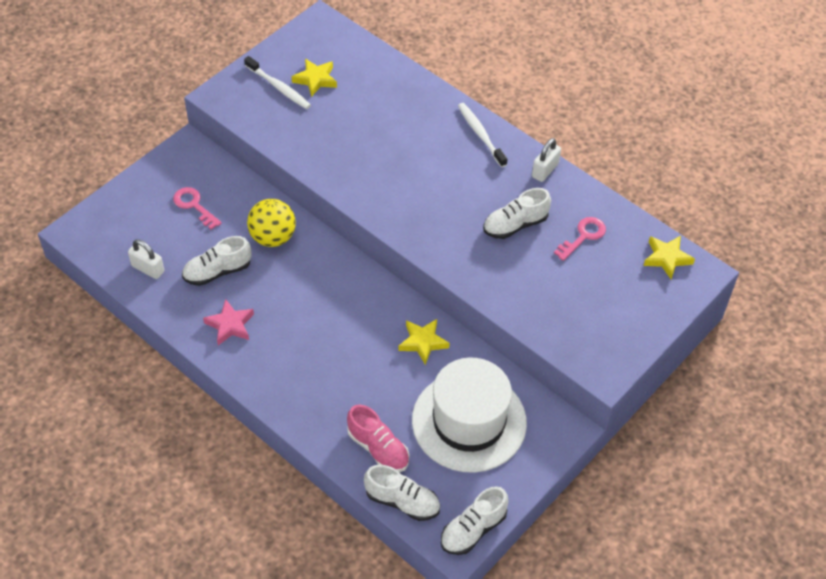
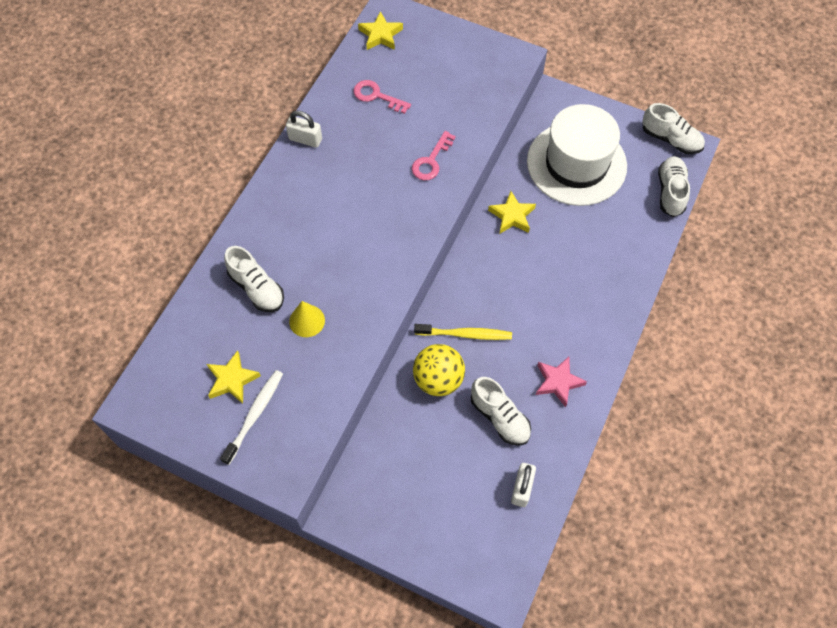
camera: 105 degrees left, 10 degrees up
(194, 206) = (423, 473): pink key -> pink key (431, 161)
(308, 268) = (465, 334): none -> yellow toothbrush
(349, 134) = (307, 321): none -> yellow cone
(378, 448) = (631, 221): pink shoe -> none
(480, 134) = (273, 201): white toothbrush -> none
(515, 225) = (381, 149): white shoe -> white shoe (256, 288)

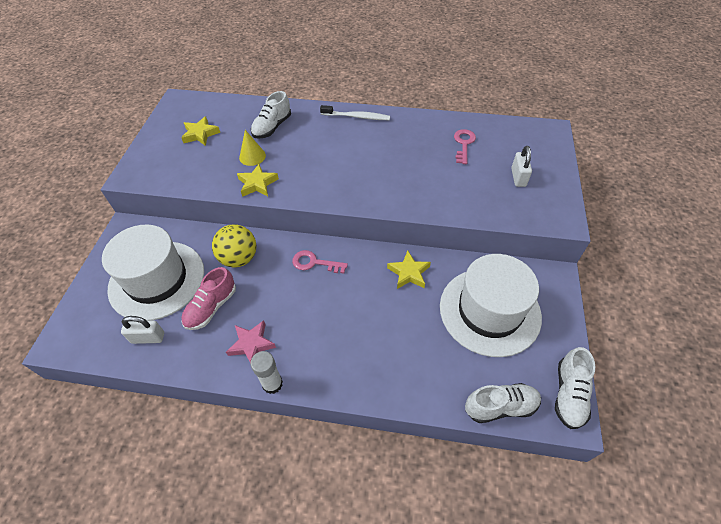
camera: 75 degrees right, 10 degrees down
(254, 415) = (175, 150): white toothbrush -> white toothbrush (357, 117)
(305, 139) = (403, 118): white padlock -> white padlock (518, 177)
(380, 35) = (524, 132): yellow star -> yellow star (257, 184)
(431, 161) = (419, 189): pink key -> pink key (315, 263)
(441, 476) = (157, 280): none -> white hat
(465, 334) = (283, 266): yellow toothbrush -> none
(499, 417) = (211, 307): white shoe -> pink shoe
(607, 369) = (272, 384): none -> white glue stick

